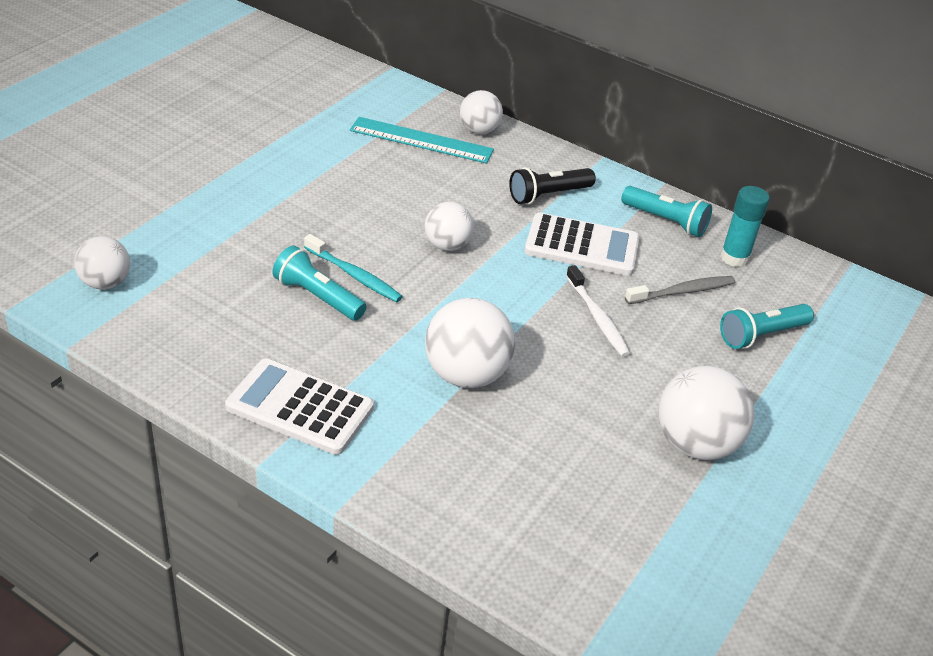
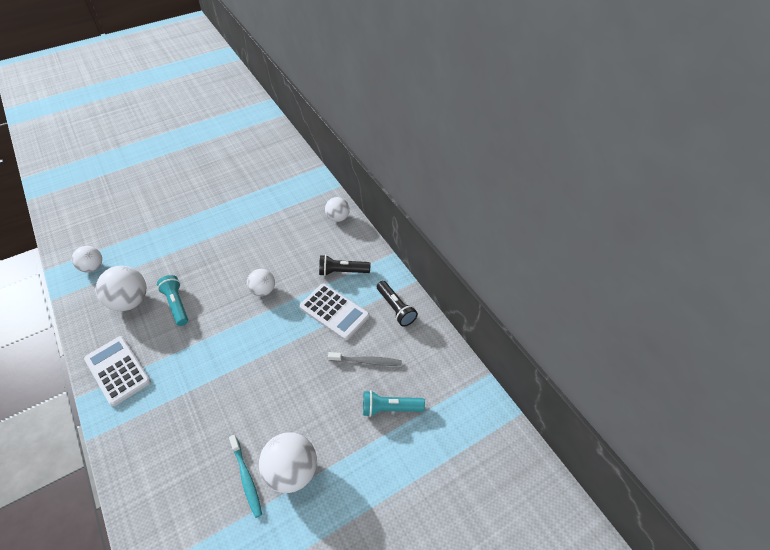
camera: 30 degrees right, 10 degrees up
(354, 275) = (204, 296): turquoise toothbrush -> turquoise toothbrush (246, 478)
(421, 140) = (302, 217): turquoise ruler -> none
(466, 375) = (209, 378): white ball -> white ball (130, 301)
(597, 318) = (305, 364): white toothbrush -> none
(665, 221) = (395, 308): turquoise flashlight -> black flashlight
(734, 258) = (417, 347): turquoise glue stick -> none

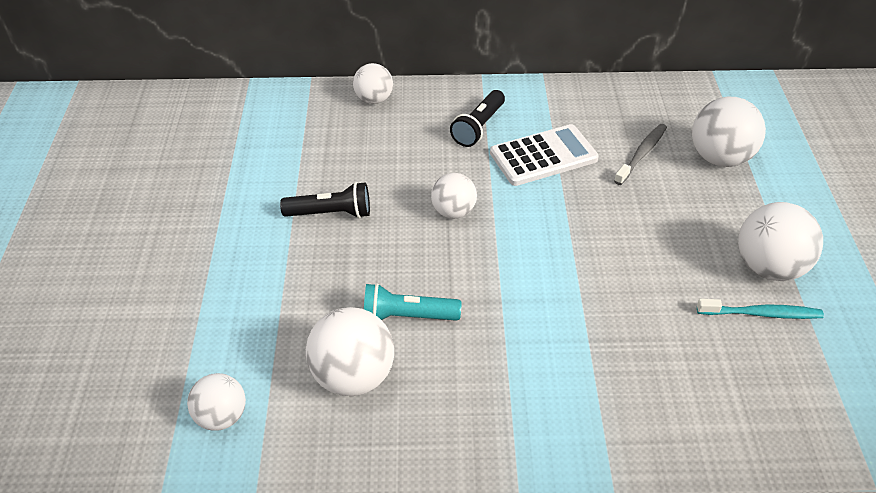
camera: 60 degrees left, 5 degrees down
(118, 370) = (496, 422): white calculator -> none
(390, 408) = (720, 158): turquoise flashlight -> white ball
(395, 308) = (575, 104): black flashlight -> black flashlight (331, 213)

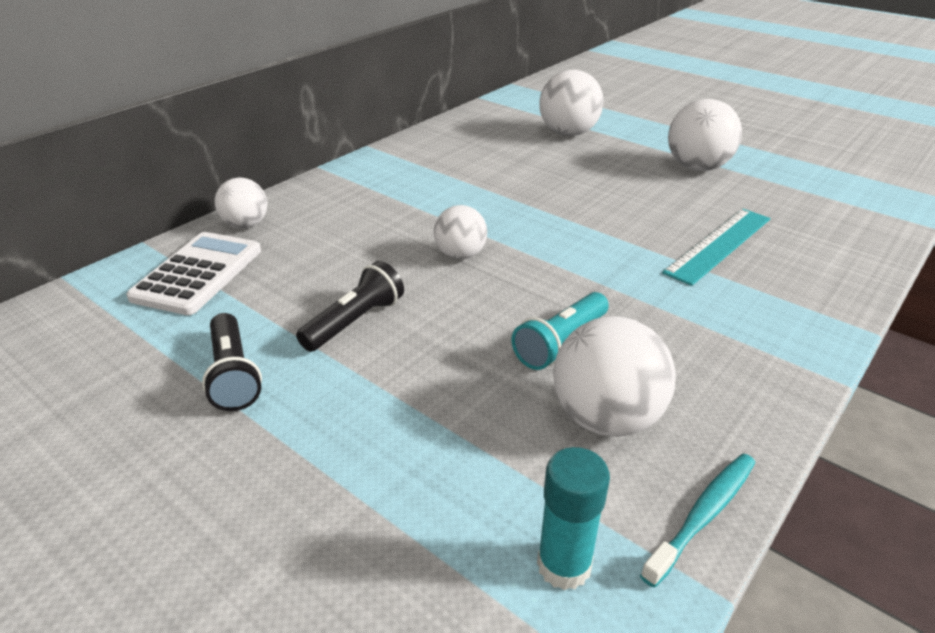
camera: 50 degrees left, 10 degrees down
(221, 417) = (564, 565): white ball -> turquoise glue stick
(478, 127) = (378, 196): black flashlight -> black flashlight (233, 375)
(543, 156) = (460, 187): white calculator -> white calculator (198, 274)
(640, 341) = (718, 245): none -> turquoise ruler
(642, 154) = (521, 154): grey toothbrush -> none
(761, 314) = (739, 190): turquoise toothbrush -> turquoise toothbrush (703, 515)

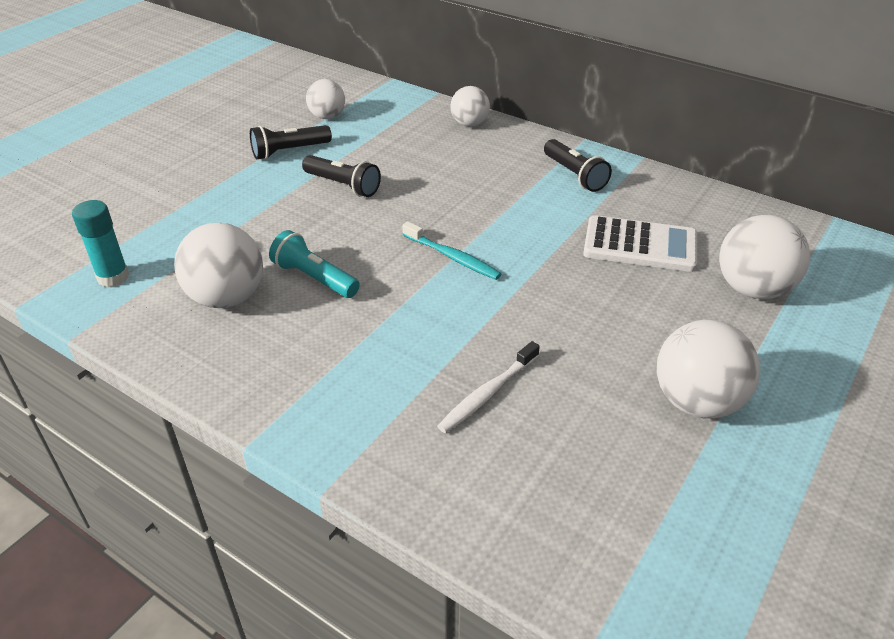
camera: 85 degrees right, 5 degrees up
(198, 274) = (399, 119): white calculator -> white calculator (640, 245)
(387, 178) = (574, 175): none -> black flashlight
(460, 255) = (440, 224): white ball -> white ball (327, 117)
(703, 515) = (130, 335): turquoise toothbrush -> turquoise toothbrush (452, 257)
(718, 245) = (487, 393): turquoise ruler -> white toothbrush

